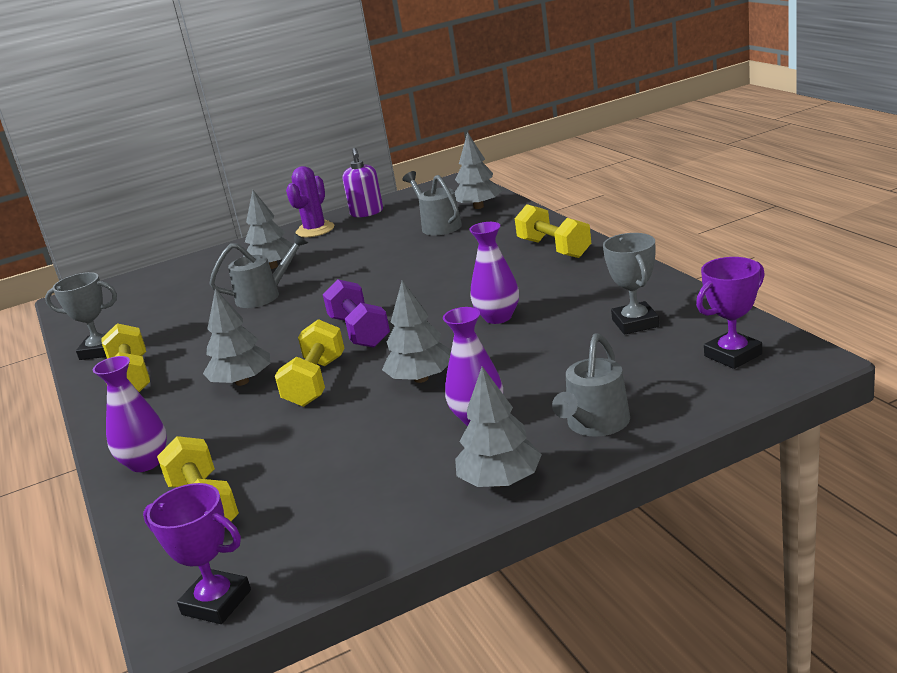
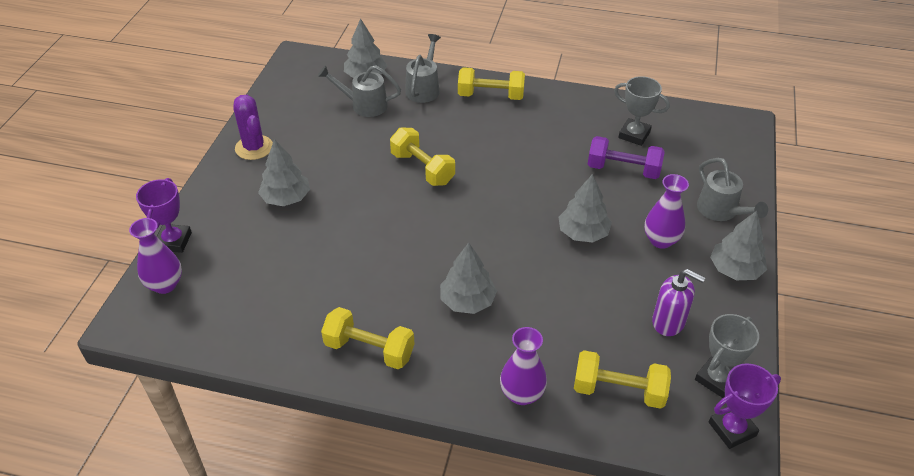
camera: 55 degrees left, 20 degrees up
(100, 351) = (283, 346): grey trophy -> grey trophy (716, 379)
(265, 295) = (336, 226): grey watering can -> grey watering can (424, 88)
(316, 382) = (521, 272): yellow dumbbell -> yellow dumbbell (422, 168)
(359, 332) = (477, 220): purple dumbbell -> purple dumbbell (623, 170)
(367, 213) = (272, 113): purple soap dispenser -> purple soap dispenser (668, 322)
(498, 317) = (550, 166): purple vase -> purple vase (165, 285)
(733, 355) = (712, 135): purple trophy -> purple trophy (173, 241)

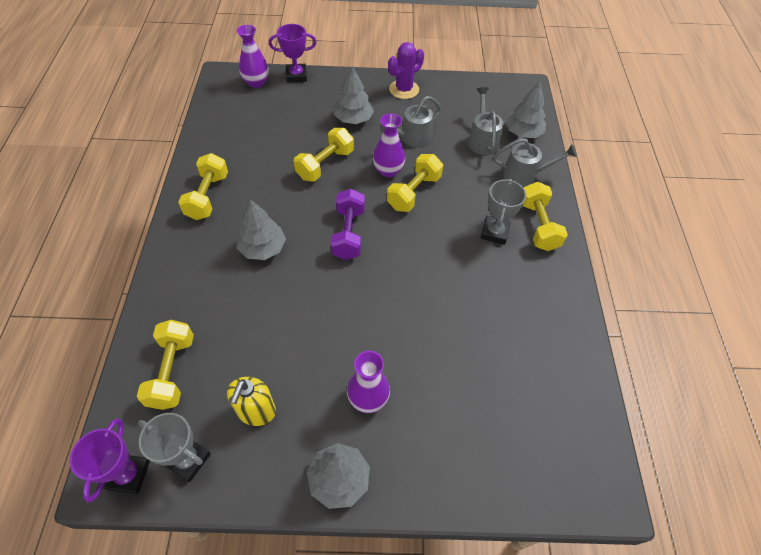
camera: 75 degrees right, 10 degrees up
(354, 233) = (325, 164): none -> yellow dumbbell
(522, 394) = (168, 298): purple vase -> purple vase (388, 171)
(583, 233) = (362, 325): grey tree -> none
(623, 170) = (467, 355): purple dumbbell -> purple dumbbell (348, 233)
(634, 135) = (530, 362): grey trophy -> grey trophy (494, 232)
(668, 322) = (256, 411): purple soap dispenser -> yellow soap dispenser
(721, 211) = (430, 463): grey watering can -> grey watering can (412, 138)
(732, 429) = (128, 475): purple trophy -> purple trophy turned 45 degrees clockwise

